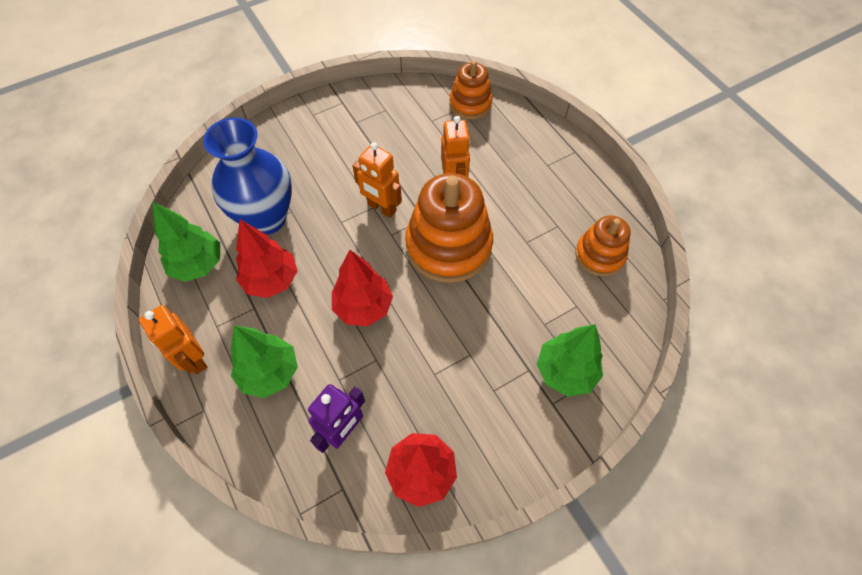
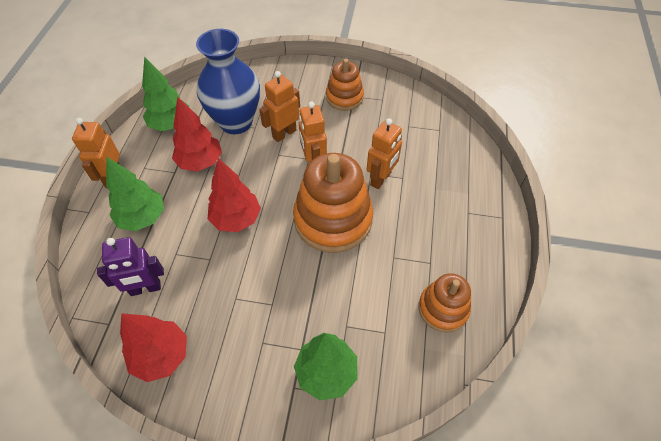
camera: 40 degrees right, 5 degrees down
(326, 198) = (284, 133): none -> orange robot
(470, 104) = (450, 131): orange stacking toy -> orange stacking toy (344, 97)

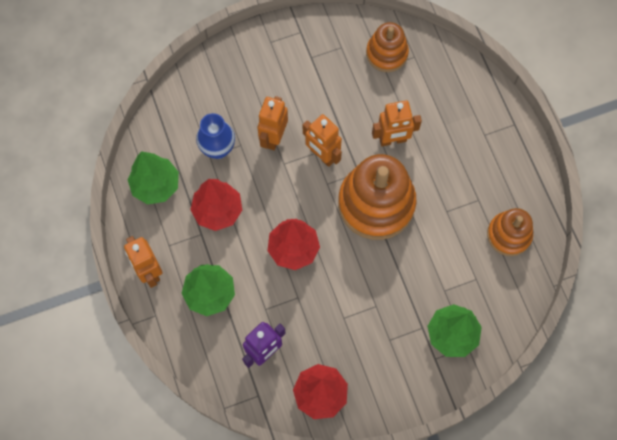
camera: 30 degrees left, 15 degrees up
(236, 122) = (218, 149): blue vase -> blue vase, size x0.59
(344, 97) = (303, 64): orange stacking toy -> orange stacking toy (387, 53)
(381, 179) = (393, 140): orange robot -> orange robot turned 75 degrees clockwise

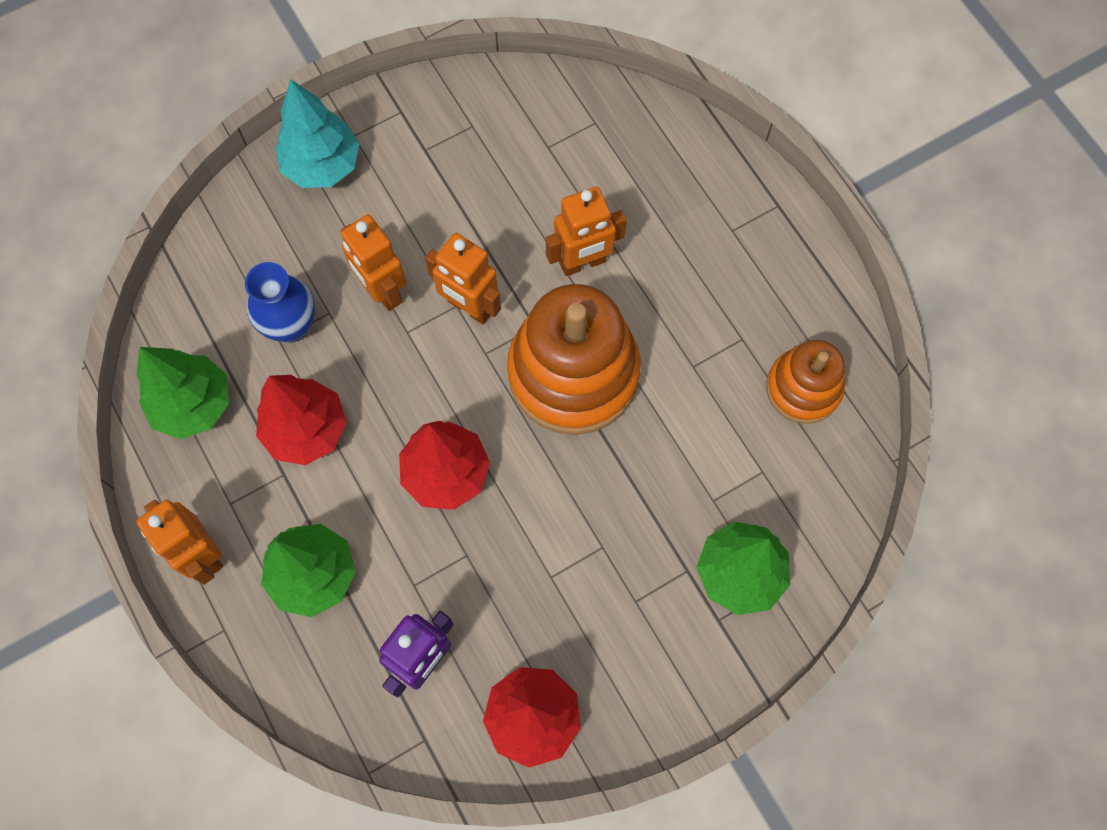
camera: 10 degrees left, 0 degrees up
(250, 57) = (322, 166): none -> turquoise tree
(273, 137) = (382, 291): orange robot -> orange robot turned 45 degrees counterclockwise
(387, 53) = (549, 124): orange stacking toy -> none

